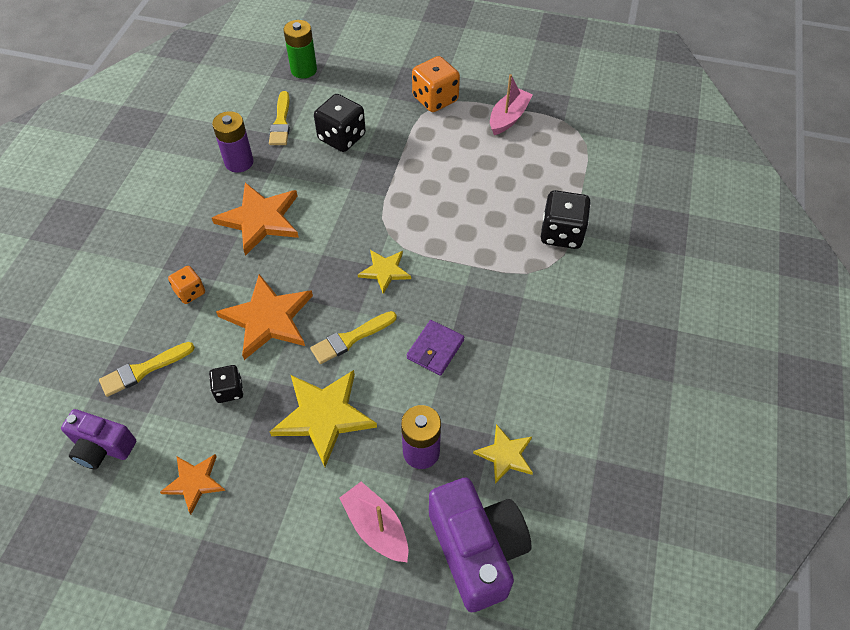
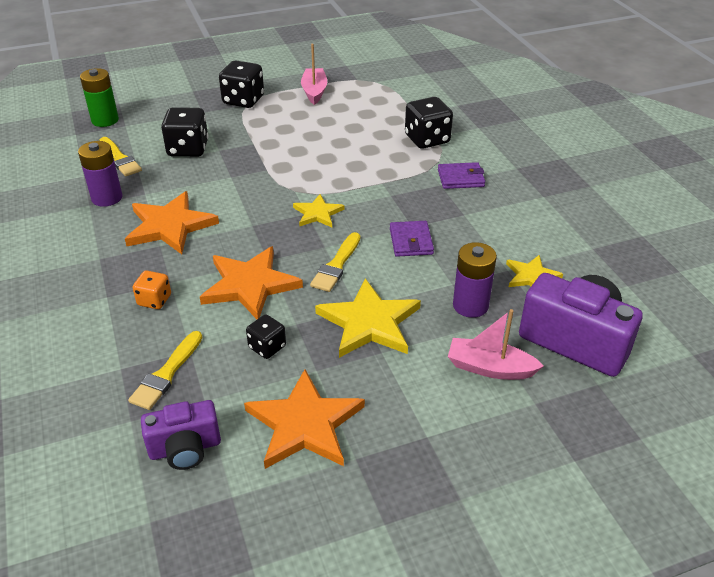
camera: 35 degrees left, 15 degrees down
(194, 482) = (305, 424): orange star -> orange star, size x1.74
(435, 99) = (243, 100): orange dice -> black dice
(549, 300) = (460, 178): none -> purple wallet

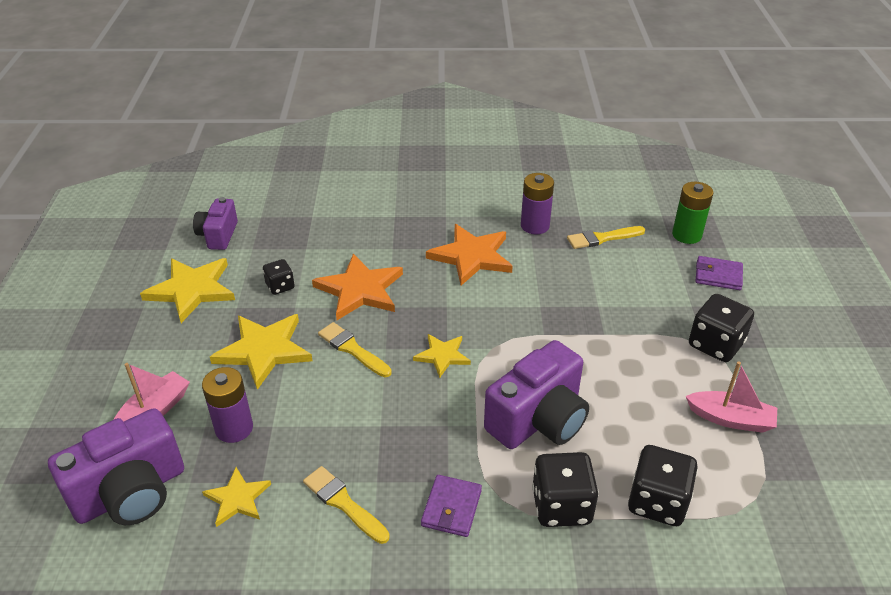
camera: 110 degrees right, 0 degrees up
(154, 300) = (374, 238): orange dice -> none
(166, 374) = (290, 235): yellow brush -> yellow brush (343, 503)
(188, 149) = (607, 284): black dice -> black dice (657, 502)
(305, 424) = (192, 290): orange star -> yellow star
(360, 158) = (538, 420): none -> purple camera
(411, 241) = (355, 415): purple wallet -> purple wallet (718, 275)

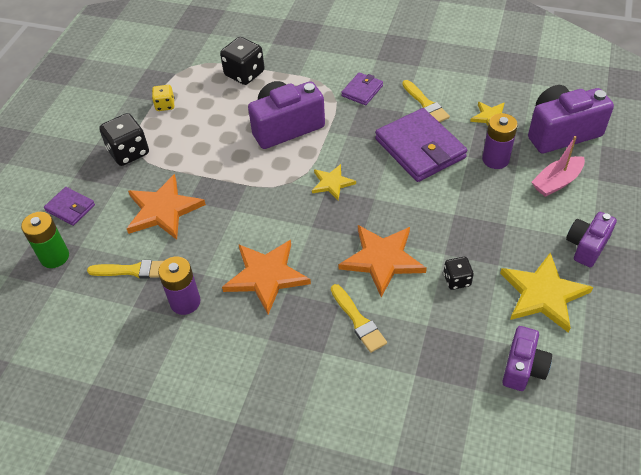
camera: 160 degrees left, 10 degrees up
(135, 342) = (586, 246): none -> purple camera
(264, 350) = (473, 216): yellow star -> none
(340, 424) = (420, 148): none -> purple wallet
(352, 349) = (401, 202): yellow brush -> yellow brush (358, 321)
(561, 506) = (299, 81): black dice -> none
(618, 292) = (163, 210): none -> orange star
(730, 419) = (165, 105): pink boat -> yellow dice

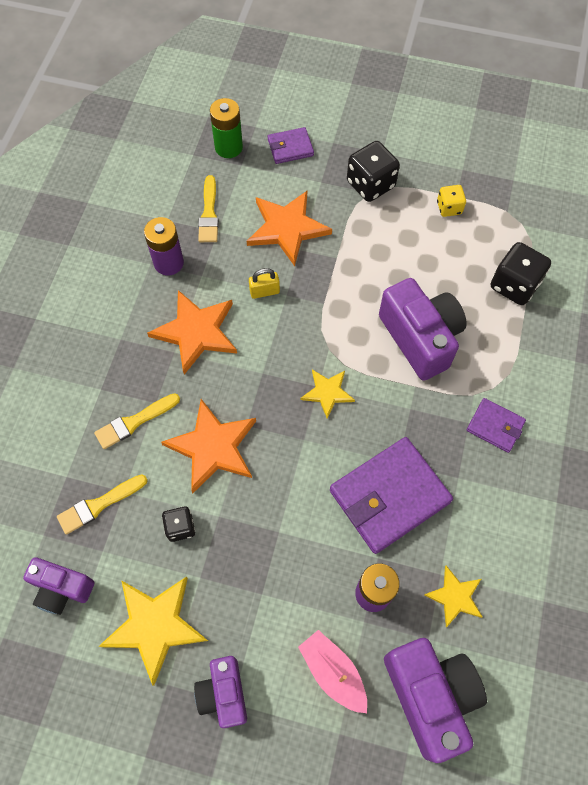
camera: 85 degrees right, 15 degrees up
(70, 208) = (290, 147): purple wallet -> purple wallet turned 45 degrees clockwise
(229, 225) = (264, 291): none -> yellow padlock
(426, 104) = (475, 508): yellow brush -> yellow brush (99, 505)
(586, 246) = (223, 693): purple camera -> purple camera turned 135 degrees counterclockwise

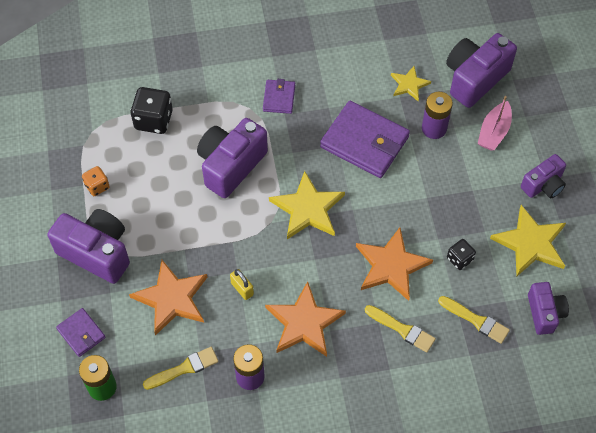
camera: 115 degrees left, 5 degrees down
(327, 392) = (307, 209): yellow star -> yellow star, size x1.74
(370, 184) = (97, 252): black dice -> purple camera
(449, 208) = (97, 186): yellow dice -> orange dice

